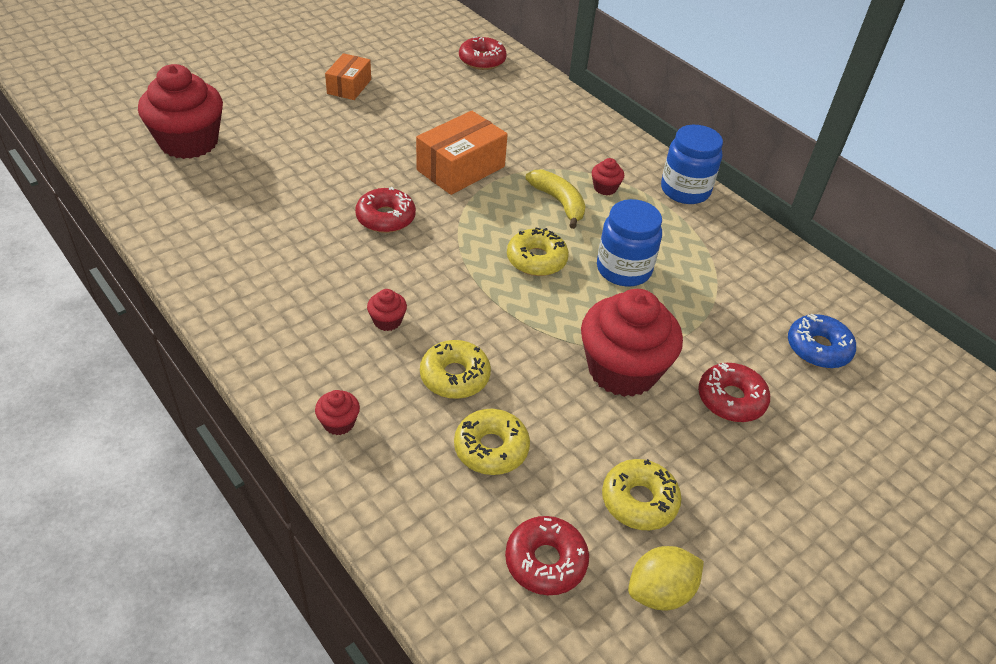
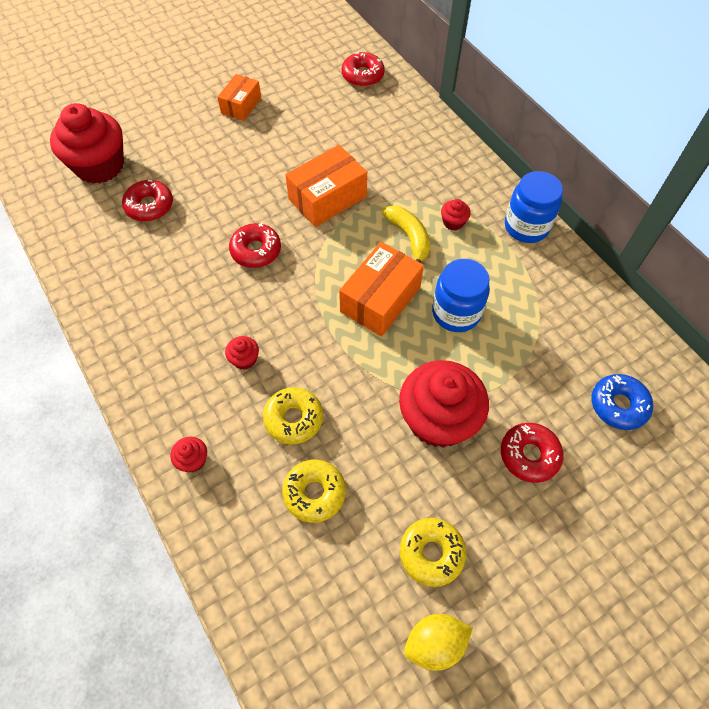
camera: 10 degrees right, 15 degrees up
(536, 259) = (380, 299): yellow donut -> orange box
(545, 561) = (344, 606): red donut -> red donut (149, 206)

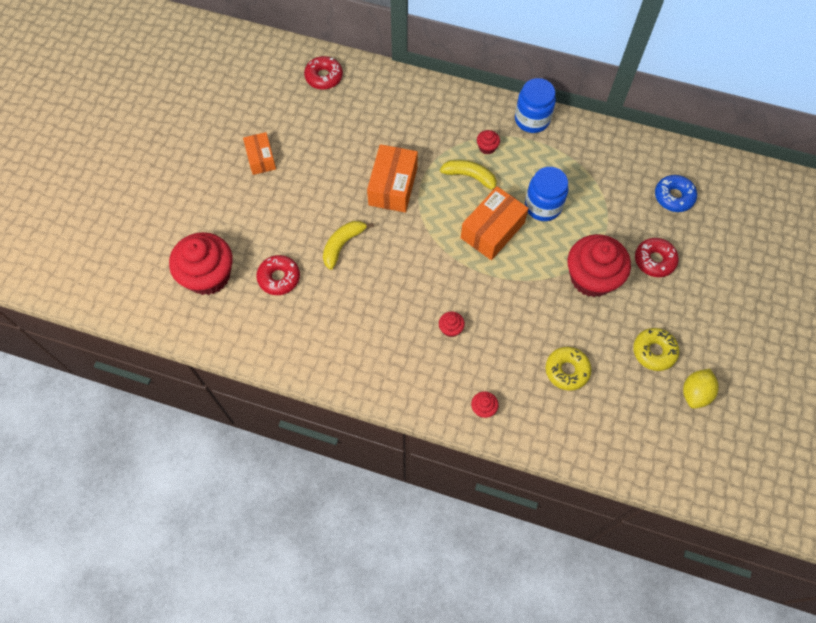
camera: 40 degrees left, 5 degrees up
(230, 216) = (342, 245): none -> yellow banana
(256, 250) = (384, 256): red donut -> none
(294, 419) = (515, 340): yellow donut -> none
(380, 299) = (492, 230): orange box -> orange box turned 45 degrees clockwise

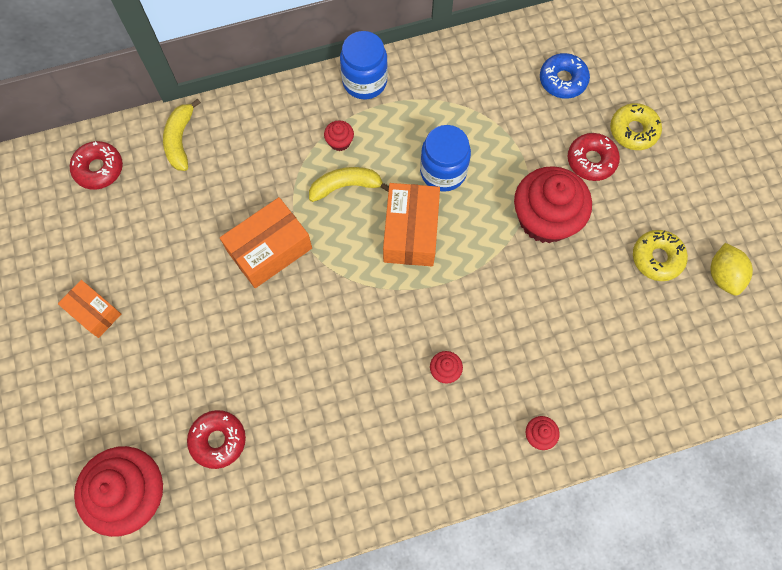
camera: 35 degrees left, 5 degrees up
(342, 245) = (262, 353): yellow banana -> yellow banana (180, 140)
(393, 186) = (269, 250): orange box -> orange box turned 75 degrees clockwise
(567, 370) = (590, 336): yellow donut -> yellow donut (633, 130)

